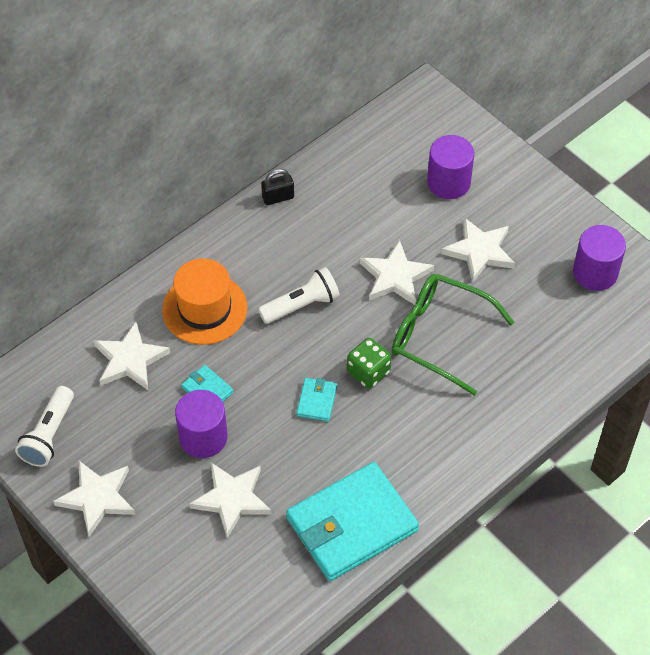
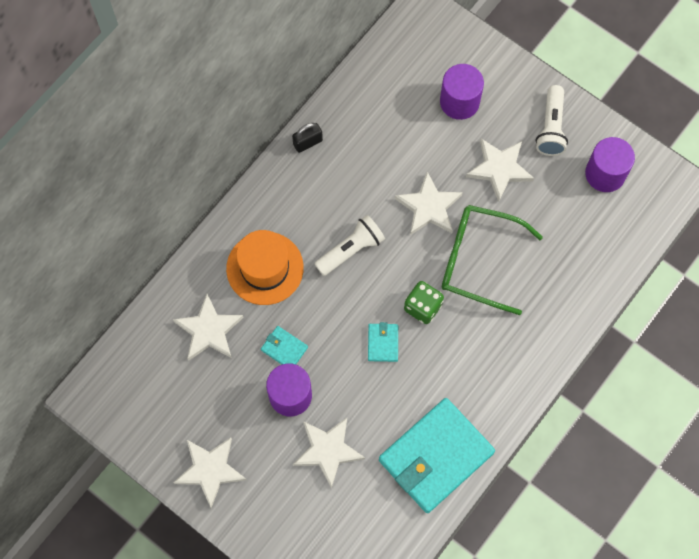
camera: 10 degrees left, 15 degrees up
(49, 435) = (153, 416): white flashlight -> white flashlight (551, 127)

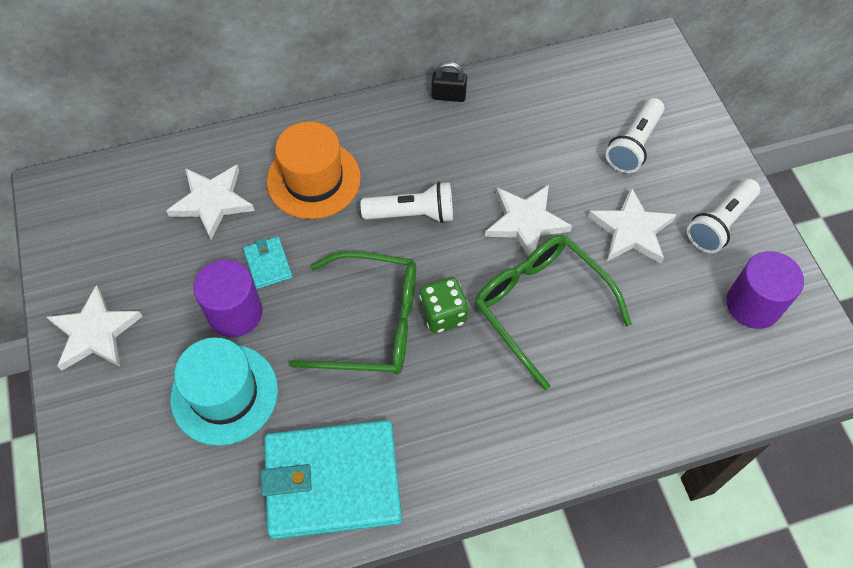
camera: 35 degrees right, 10 degrees down
(327, 451) = (224, 394): white star -> turquoise hat
(383, 343) = (372, 323): turquoise wallet -> green glasses
(459, 102) = (634, 145): purple cylinder -> white flashlight

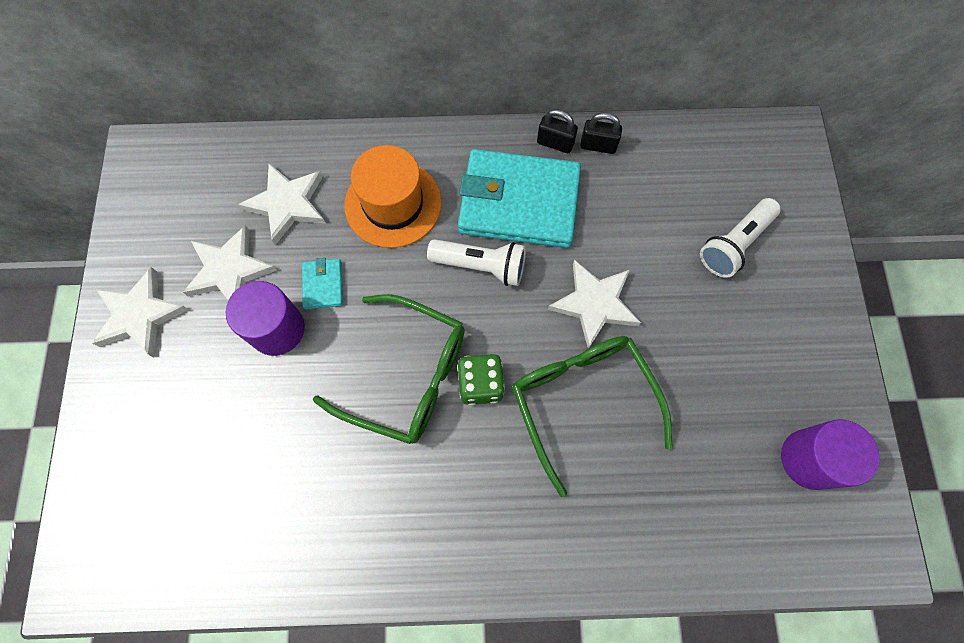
camera: 15 degrees right, 10 degrees up
(224, 394) = (243, 412): turquoise hat -> none
(332, 481) = (321, 534): turquoise wallet -> turquoise wallet (519, 202)
(488, 90) = (598, 145): none -> black padlock
(631, 230) = (703, 341): white star -> white star (229, 270)
(720, 224) = (801, 357): white flashlight -> none

